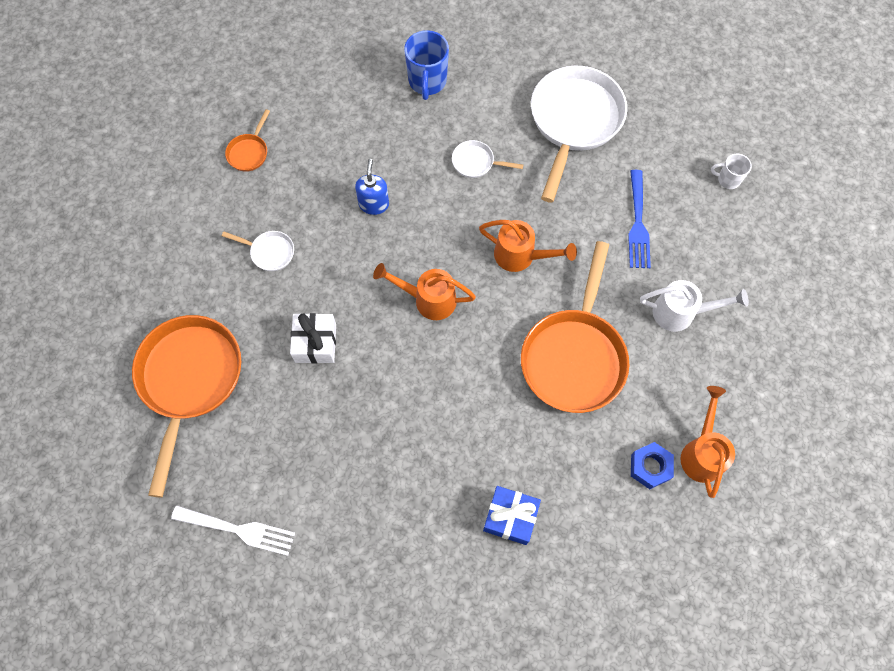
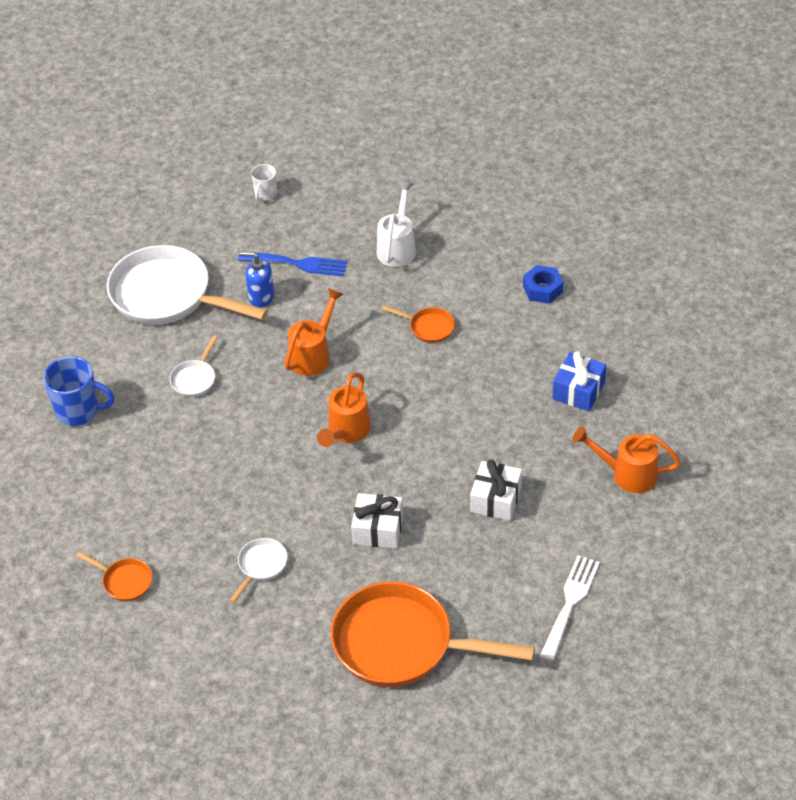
camera: 80 degrees left, 20 degrees down
(359, 446) = (496, 499): none -> white gift
(374, 204) = (223, 469): blue soap dispenser -> blue soap dispenser (261, 297)
(574, 357) = (428, 327): orange pan -> orange pan, size x0.43
(702, 452) = (533, 253): orange watering can -> orange watering can (627, 474)

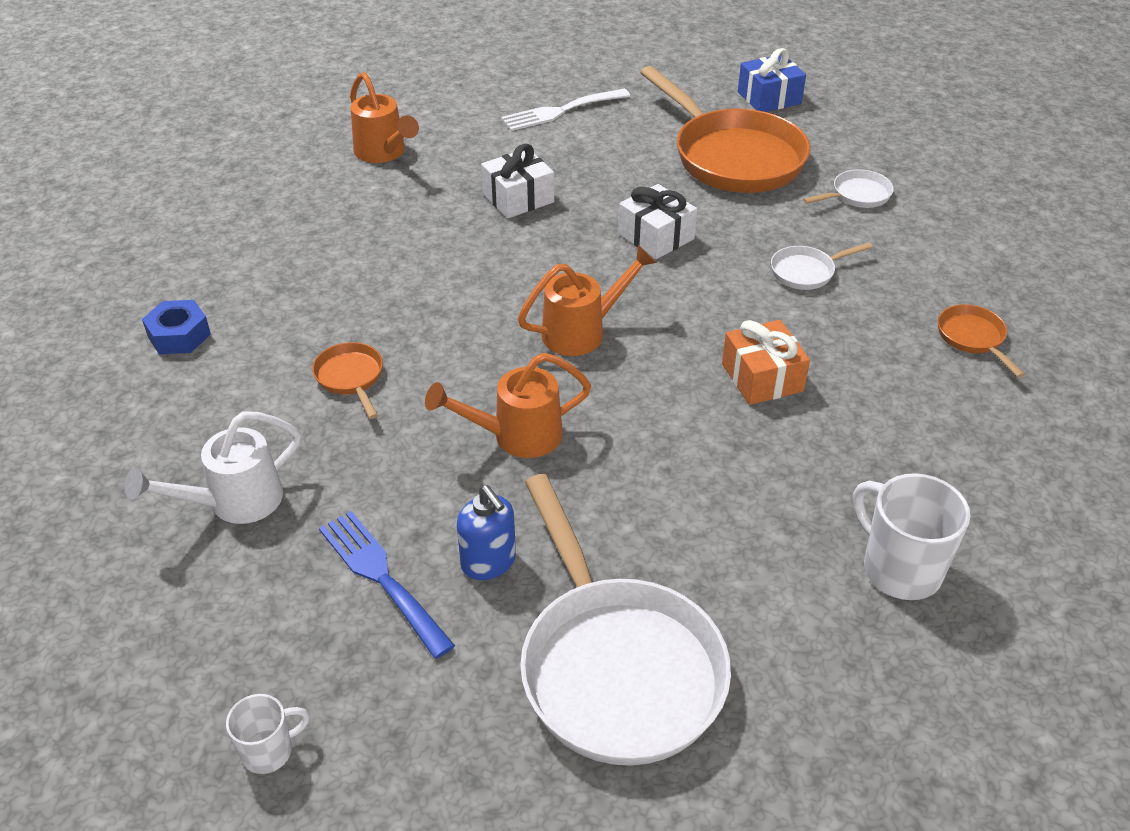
camera: 140 degrees left, 5 degrees down
(79, 411) = (899, 569): blue mug -> white mug
(195, 379) = (696, 506): white pan -> white pan (857, 195)
(223, 470) = (762, 377): none -> orange gift
(578, 390) = (313, 229): blue gift -> blue gift (769, 98)

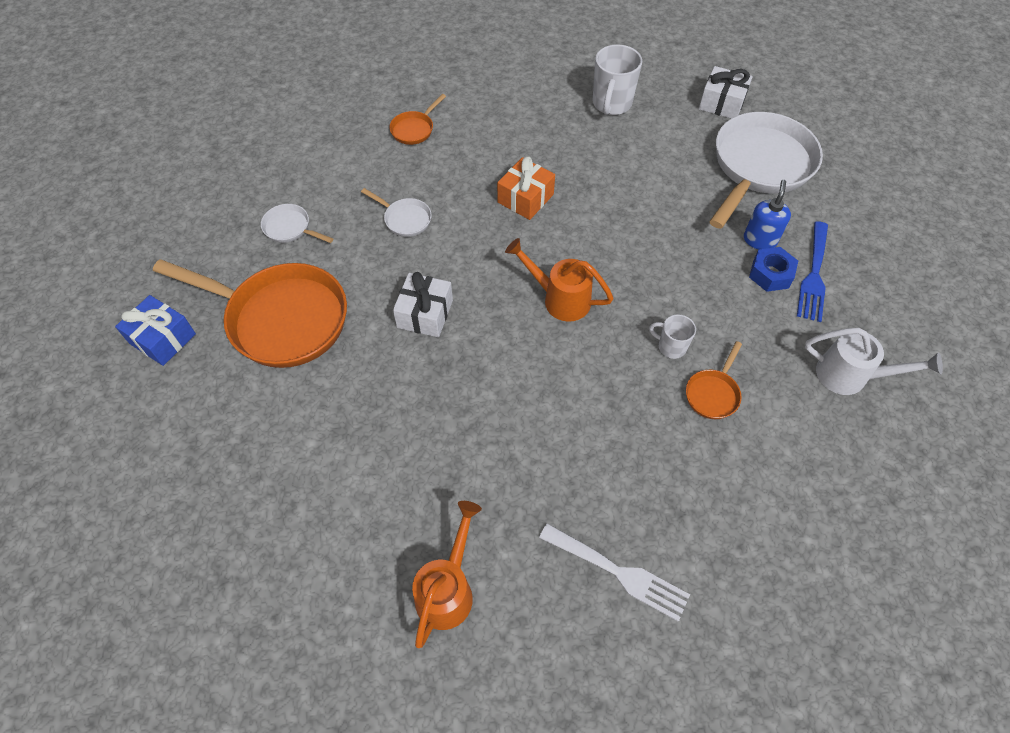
camera: 125 degrees left, 15 degrees up
(179, 335) = (783, 539): blue nut -> blue nut (770, 274)
(269, 751) = (927, 253): white mug -> white mug (671, 347)
(516, 436) = (673, 279): orange watering can -> none
(518, 198) = (440, 429): white gift -> white gift (721, 103)
(560, 111) = (277, 484): white fork -> white fork (619, 573)
(733, 157) = (281, 319): orange pan -> orange pan turned 90 degrees clockwise

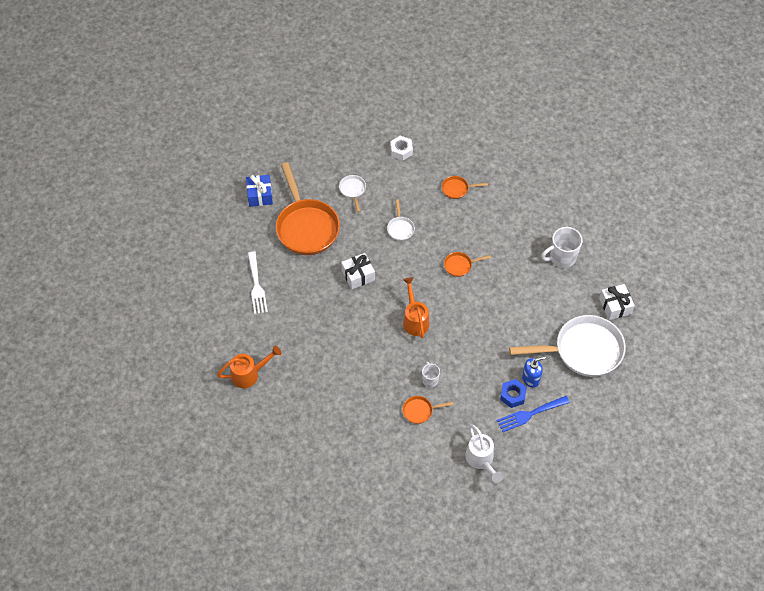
camera: 50 degrees right, 0 degrees up
(296, 142) = (401, 150): none -> white nut
(525, 198) = (460, 265): orange gift -> orange pan
(619, 573) = (305, 427): white fork -> white fork (256, 286)

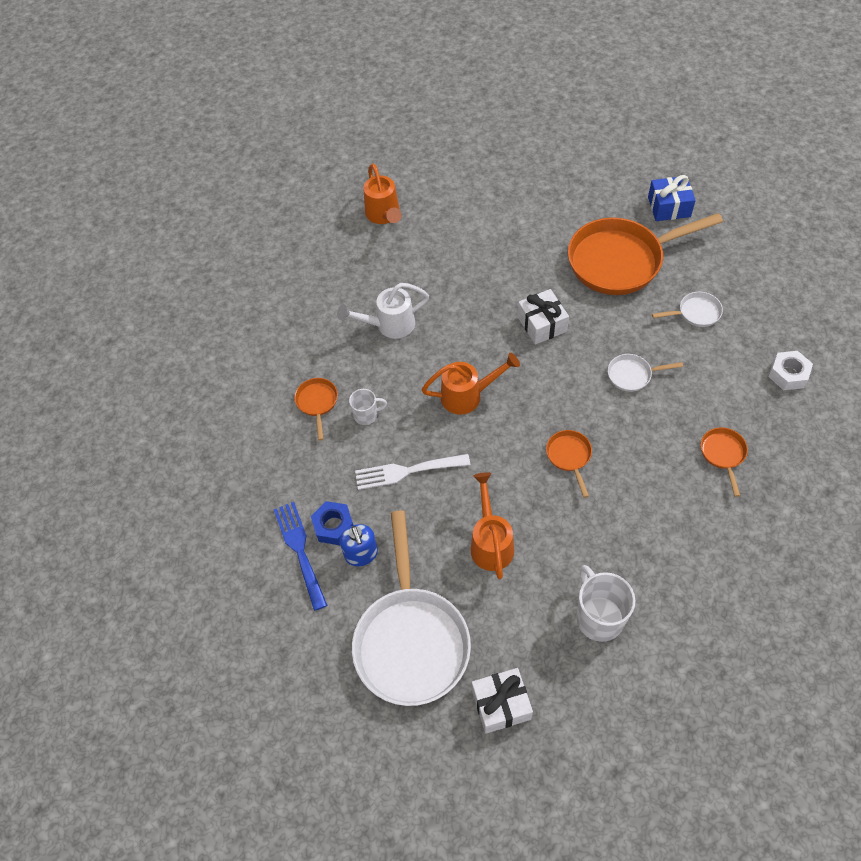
camera: 95 degrees right, 0 degrees up
(256, 286) = (518, 213): white fork -> white fork (407, 471)
(481, 460) = (232, 480): white watering can -> white watering can (389, 325)
(519, 309) = (491, 542): none -> orange watering can

